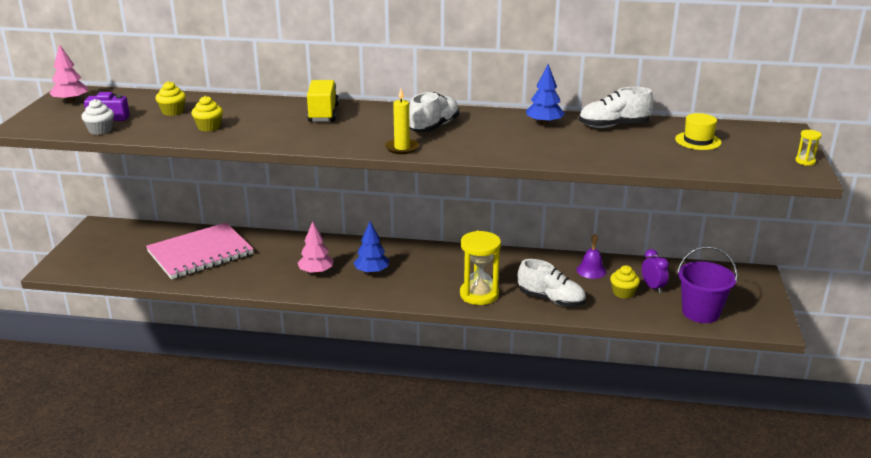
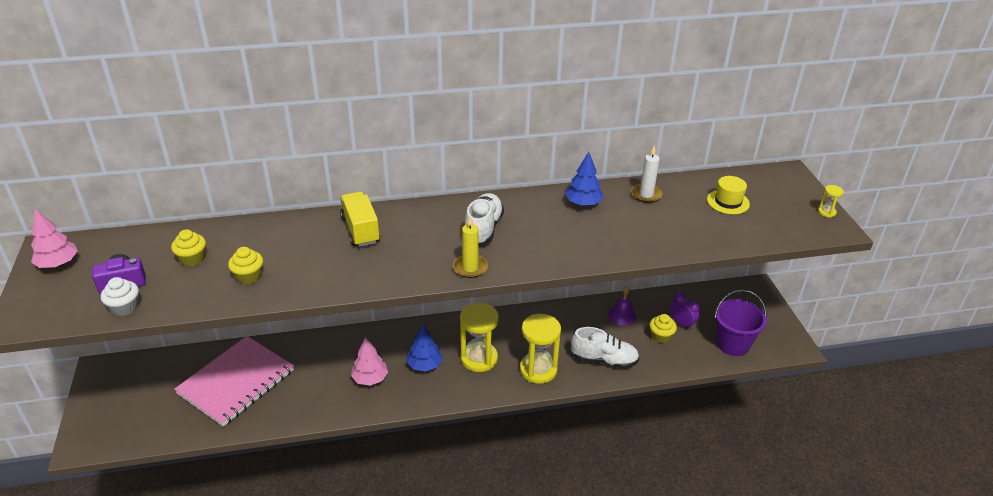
camera: 20 degrees left, 10 degrees up
(426, 276) = (479, 358): none -> yellow hourglass
(613, 126) = (646, 195): white shoe -> white candle

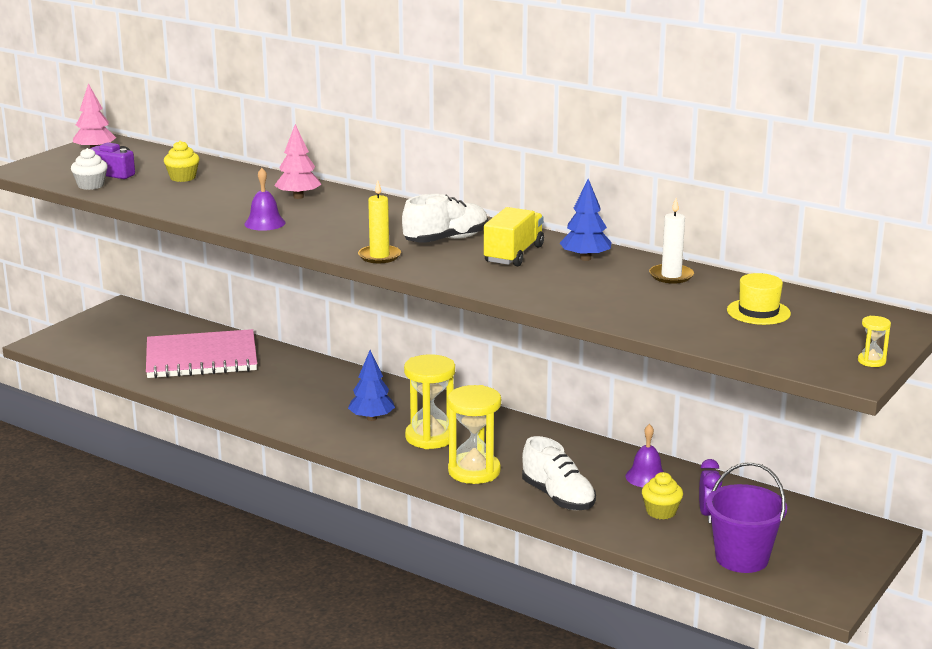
camera: 45 degrees right, 15 degrees down
(249, 276) = (201, 200): yellow cupcake -> none
(339, 276) = (265, 223): none -> purple bell
(360, 230) = (339, 205): yellow truck -> yellow truck (513, 254)
(370, 379) = (308, 404): pink tree -> pink tree (298, 197)

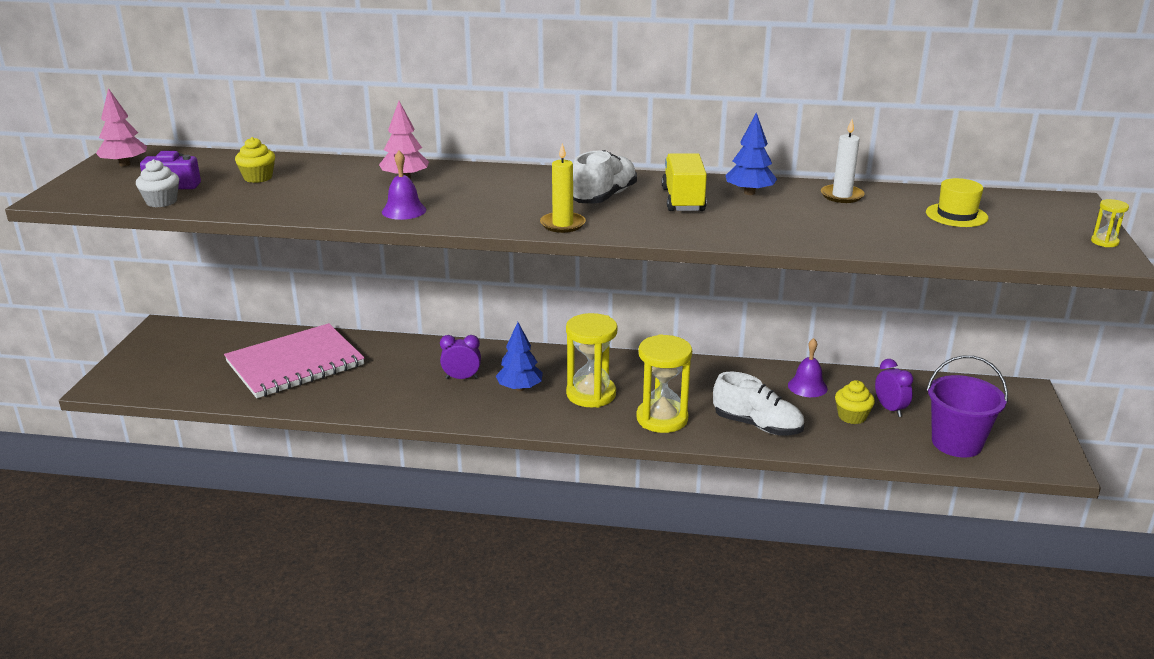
camera: 25 degrees left, 5 degrees up
(329, 399) = (461, 378): none -> purple clock

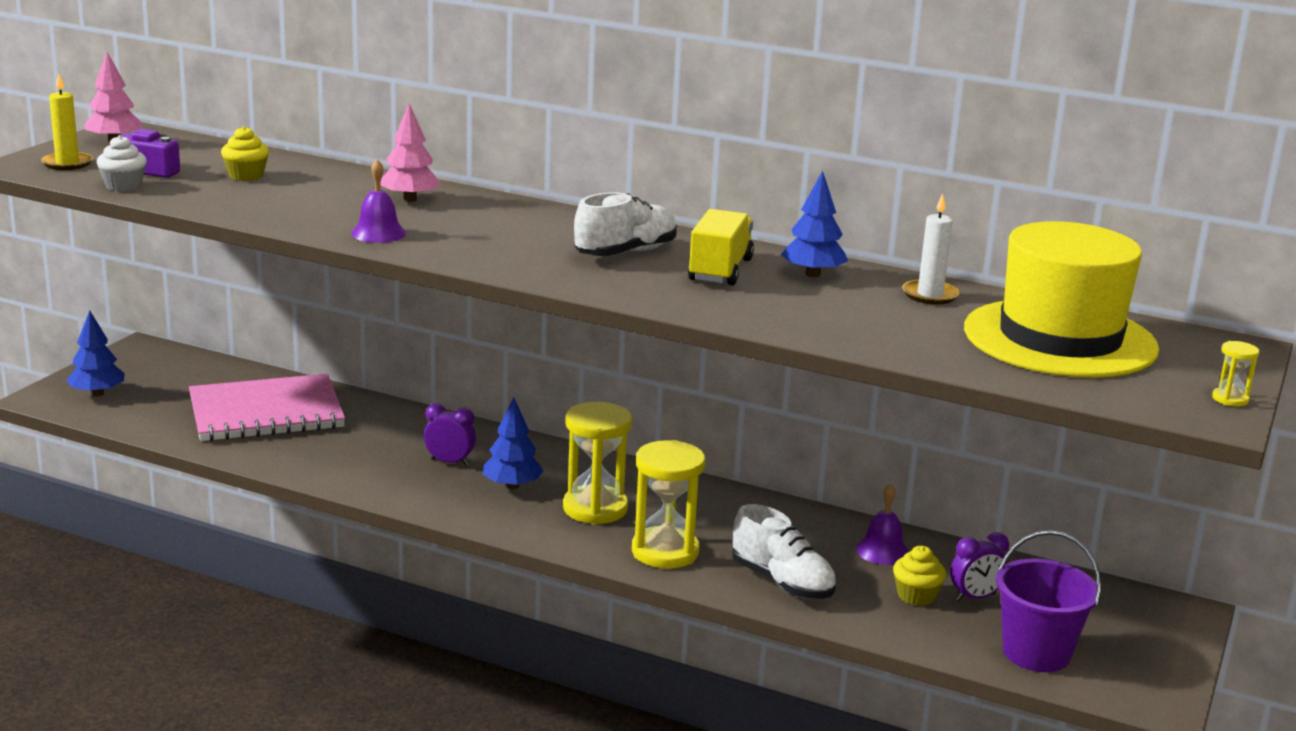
camera: 15 degrees right, 5 degrees down
(147, 373) = (97, 393): none -> blue tree
(562, 224) = (548, 275): yellow candle -> yellow candle (67, 163)
(890, 409) = (975, 597): purple clock -> purple clock turned 75 degrees clockwise
(956, 215) = (1060, 339): yellow hat -> yellow hat, size x2.37

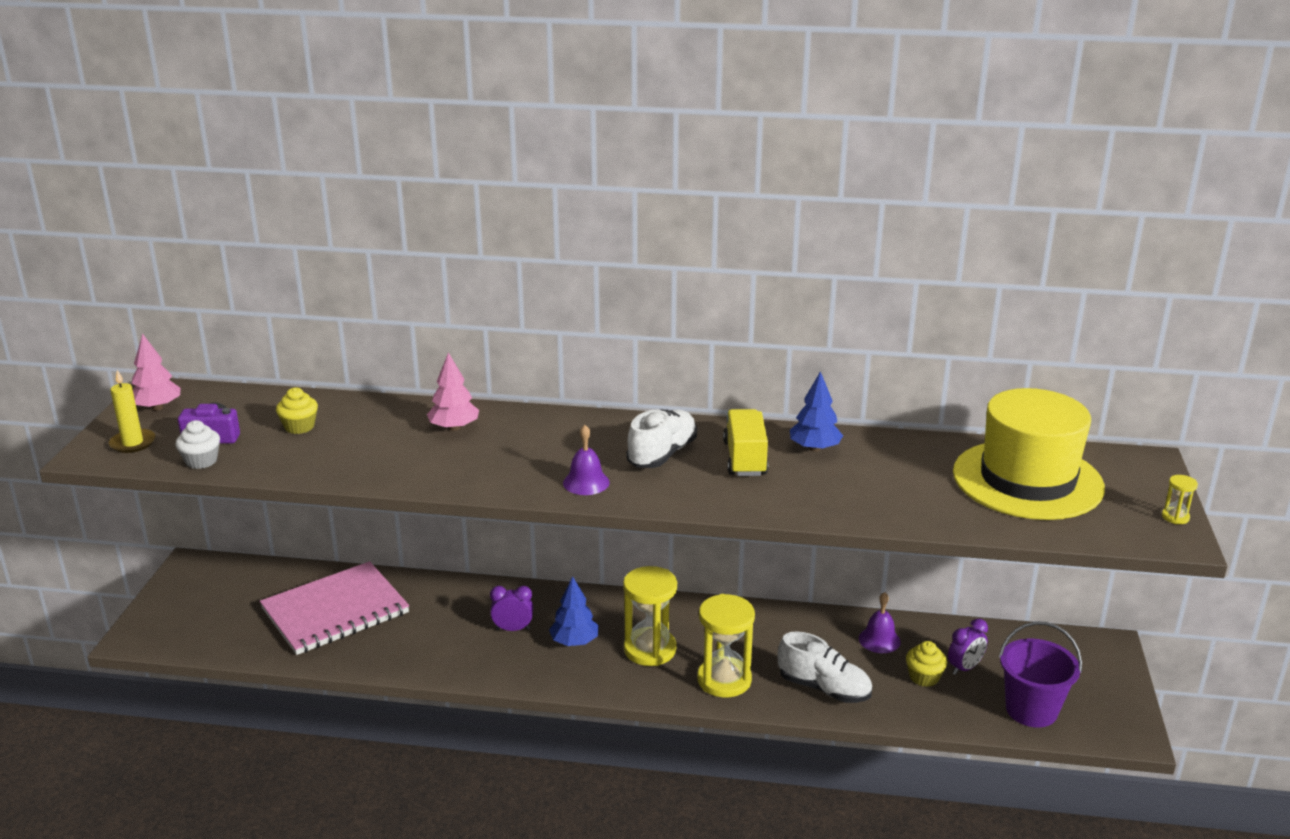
camera: 15 degrees left, 5 degrees up
(97, 393) = (178, 623): blue tree -> none
(378, 233) = (454, 473): purple bell -> purple bell (586, 482)
(930, 295) = (911, 453): white candle -> none

